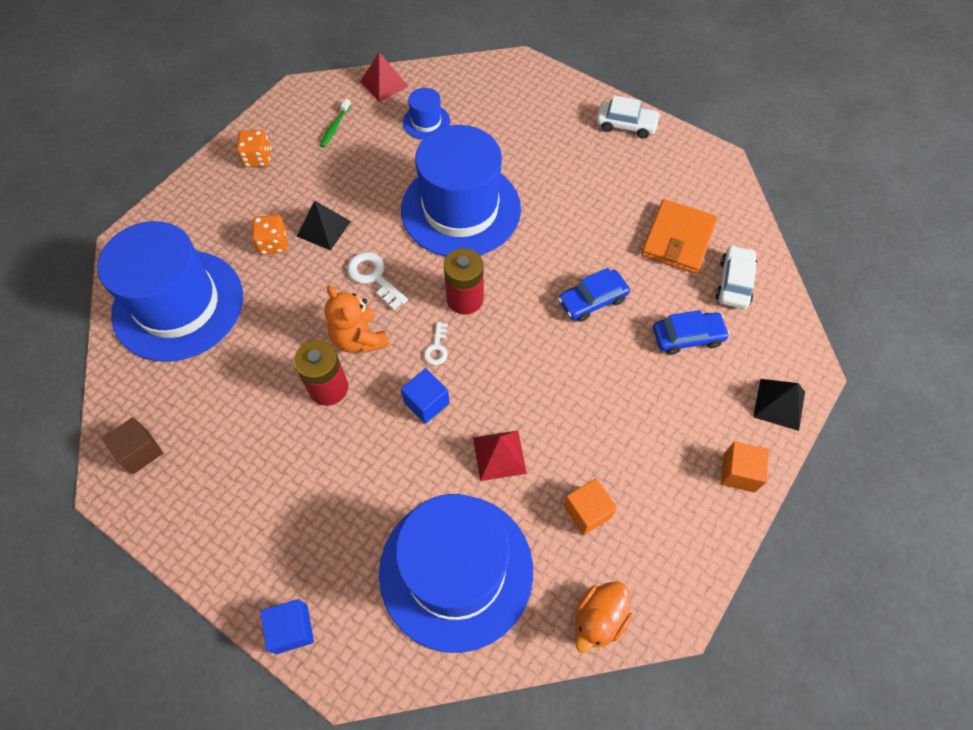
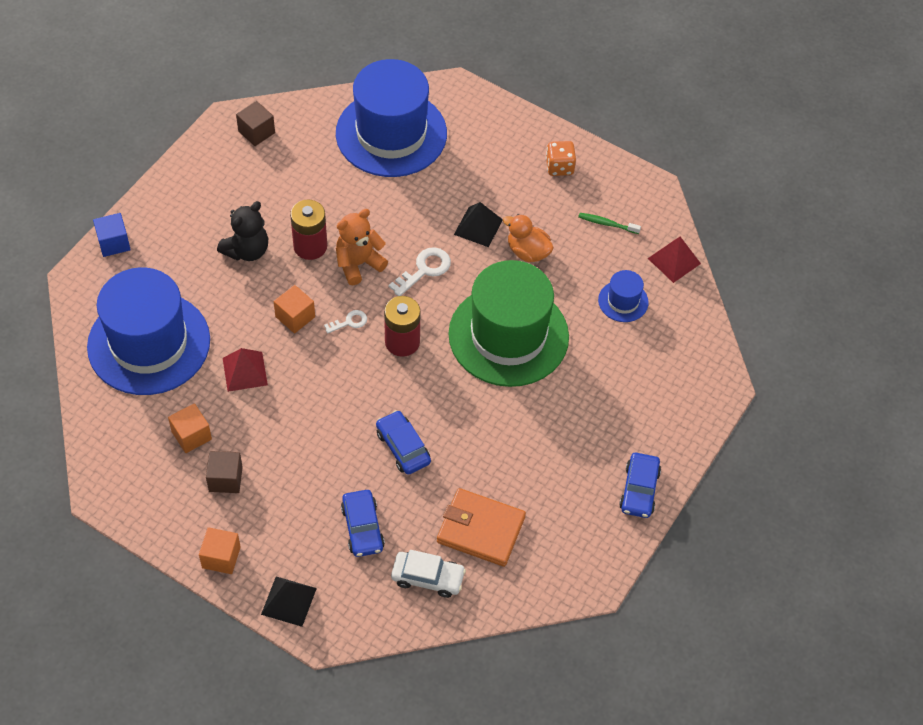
camera: 85 degrees right, 5 degrees down
(273, 244) = (458, 191): orange dice -> none
(326, 457) = (247, 250): none -> black teddy bear
(426, 403) = (295, 317): blue cube -> orange cube
(437, 348) = (349, 322): white key -> white key turned 150 degrees clockwise
(461, 209) = (508, 335): blue hat -> green hat
(598, 619) = (103, 440): orange duck -> orange duck (528, 252)
(626, 125) = (639, 490): white car -> blue car
(642, 471) = (225, 479): none -> brown cube

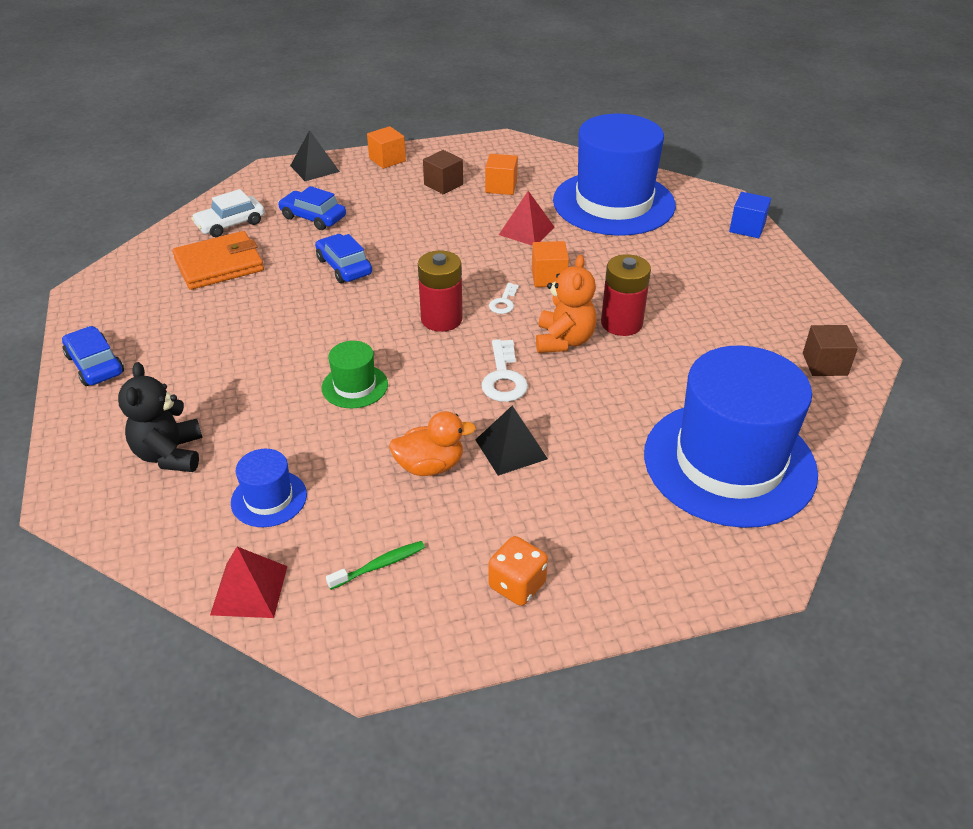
camera: 135 degrees right, 15 degrees down
(247, 250) = (659, 287): black teddy bear -> black teddy bear (170, 454)
(403, 447) = (344, 266): blue car -> blue car turned 135 degrees counterclockwise
(508, 335) = (355, 386): green hat -> green hat, size x0.42

